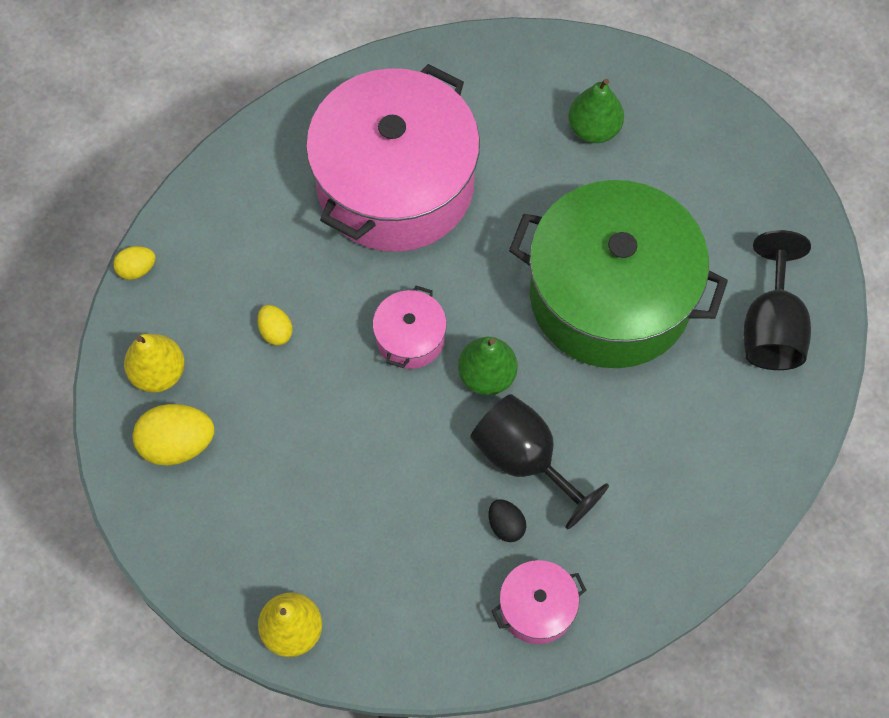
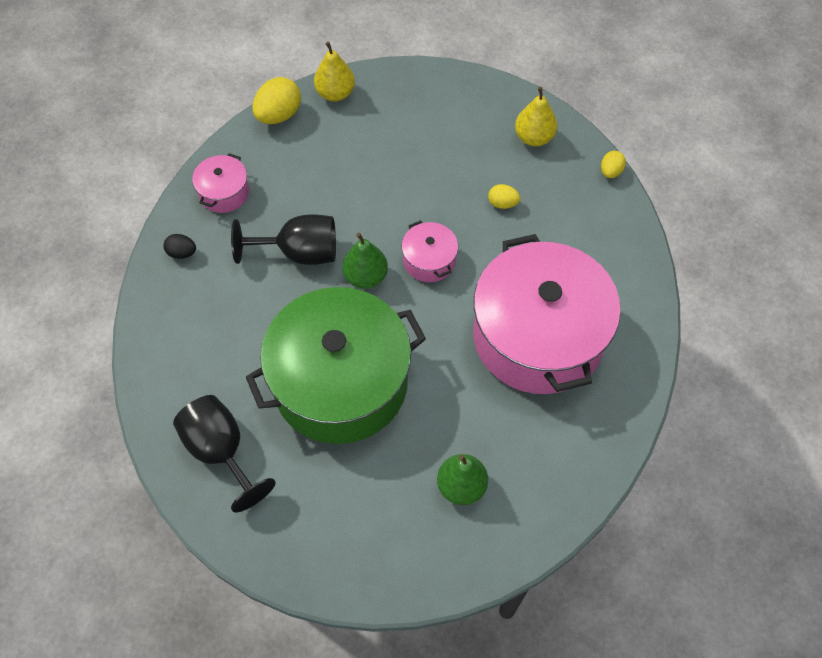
camera: 135 degrees right, 5 degrees down
(177, 444) = (483, 118): yellow egg -> yellow egg (279, 115)
(506, 525) = (278, 215): black egg -> black egg (182, 253)

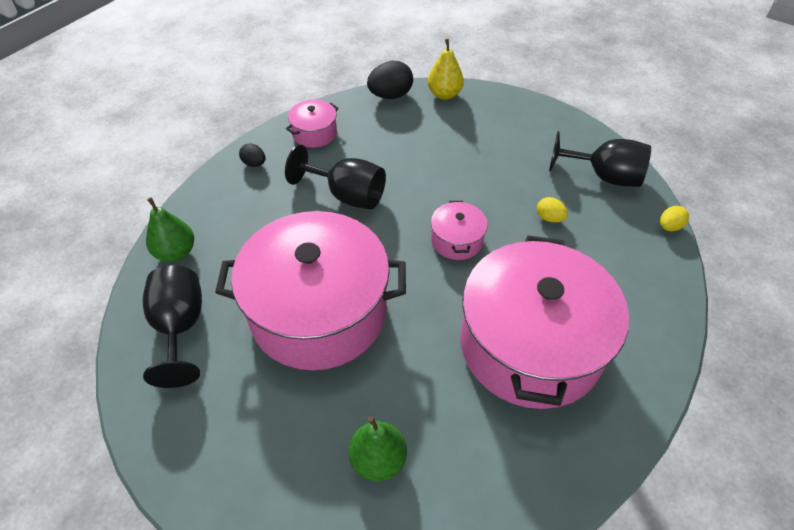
camera: 25 degrees right, 10 degrees down
(279, 115) = (390, 95): yellow egg -> black egg
(340, 383) = (318, 312): green pot -> pink pot
(365, 277) = (392, 233): green pear -> green pear (176, 252)
(534, 137) = (604, 176): yellow pear -> black goblet

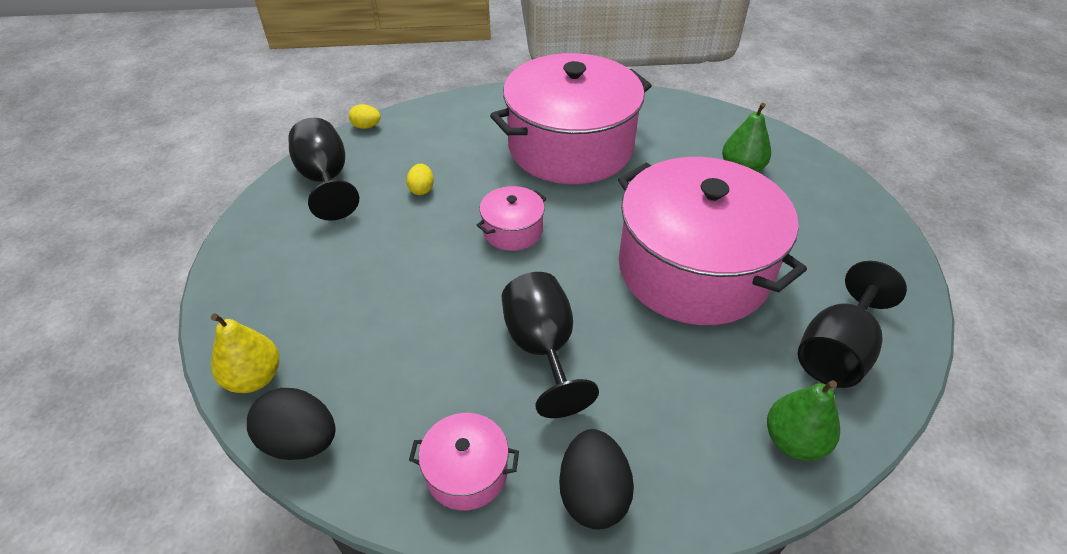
camera: 130 degrees left, 5 degrees down
(254, 163) = (593, 494): black egg -> black egg, size x1.81

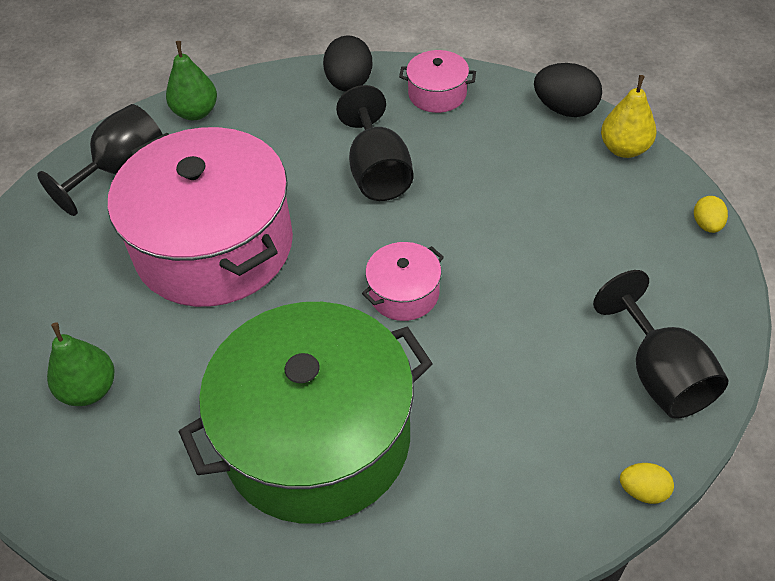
camera: 175 degrees left, 5 degrees up
(421, 189) = (524, 357): yellow egg -> yellow egg (707, 225)
(570, 146) = (317, 438): pink pot -> green pot

